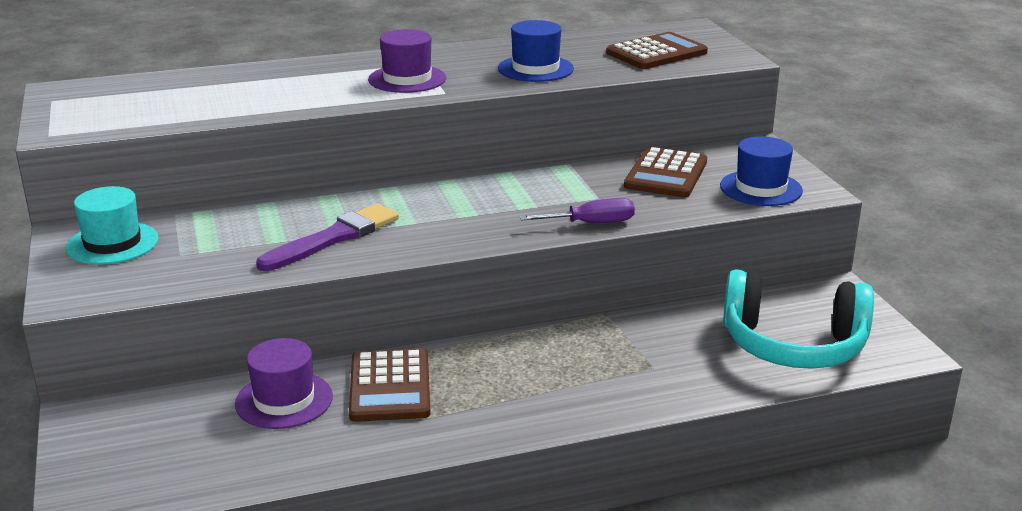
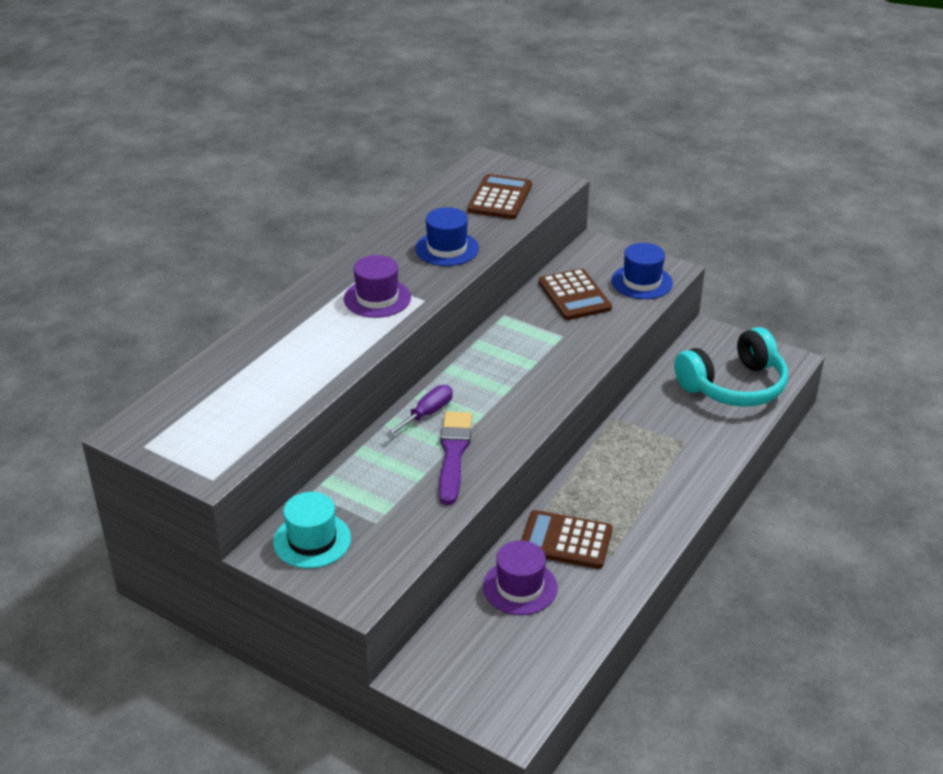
camera: 40 degrees left, 10 degrees up
(390, 386) = (566, 540): brown calculator -> brown calculator turned 150 degrees clockwise
(591, 223) = (588, 360): purple screwdriver -> purple screwdriver (427, 414)

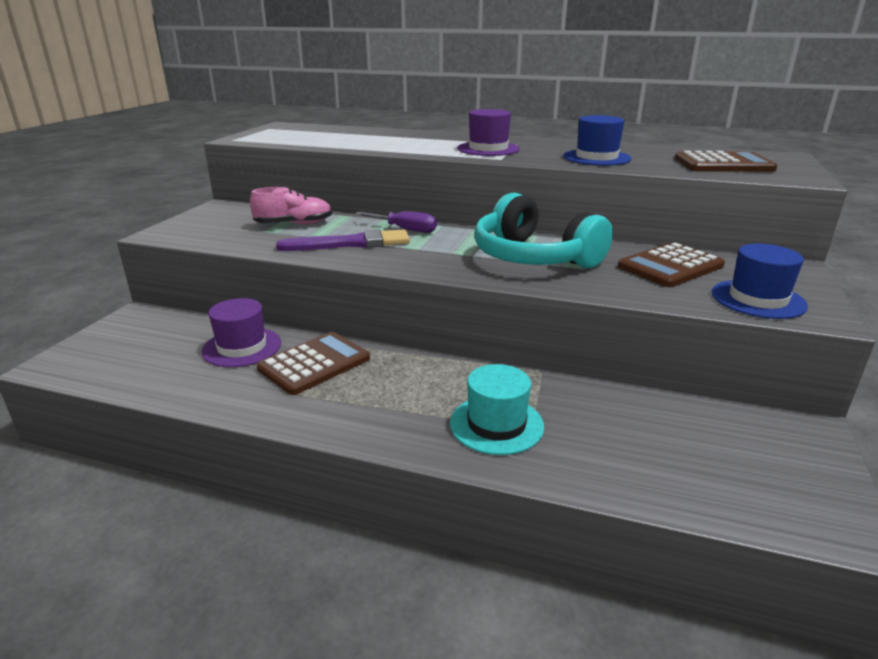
camera: 75 degrees right, 10 degrees down
(312, 540) = (231, 215): turquoise hat -> turquoise hat (496, 424)
(373, 490) = (294, 224): none -> pink shoe
(566, 540) = (314, 364): brown calculator -> brown calculator turned 45 degrees clockwise
(733, 386) = (700, 465): turquoise headphones -> turquoise headphones (534, 257)

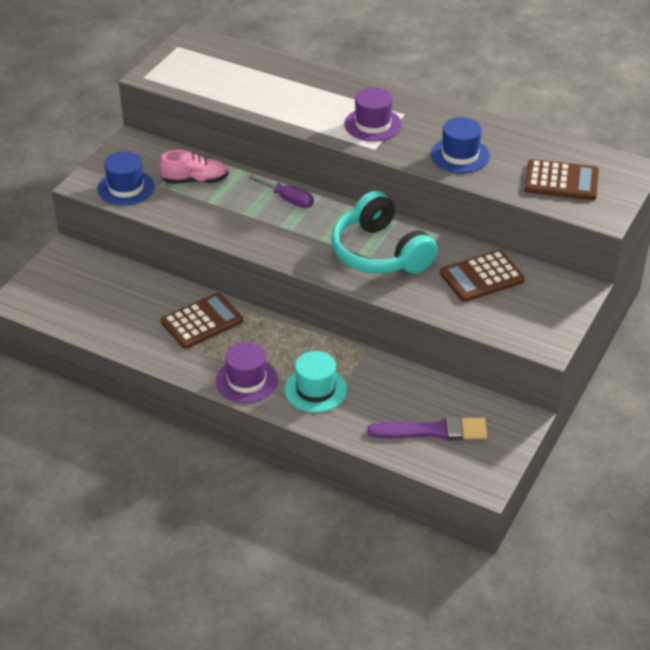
camera: 10 degrees right, 15 degrees up
(242, 347) = (149, 298): purple hat -> purple hat (246, 380)
(351, 243) = (239, 216): purple brush -> purple brush (433, 431)
(758, 299) = (518, 322): blue hat -> blue hat (126, 188)

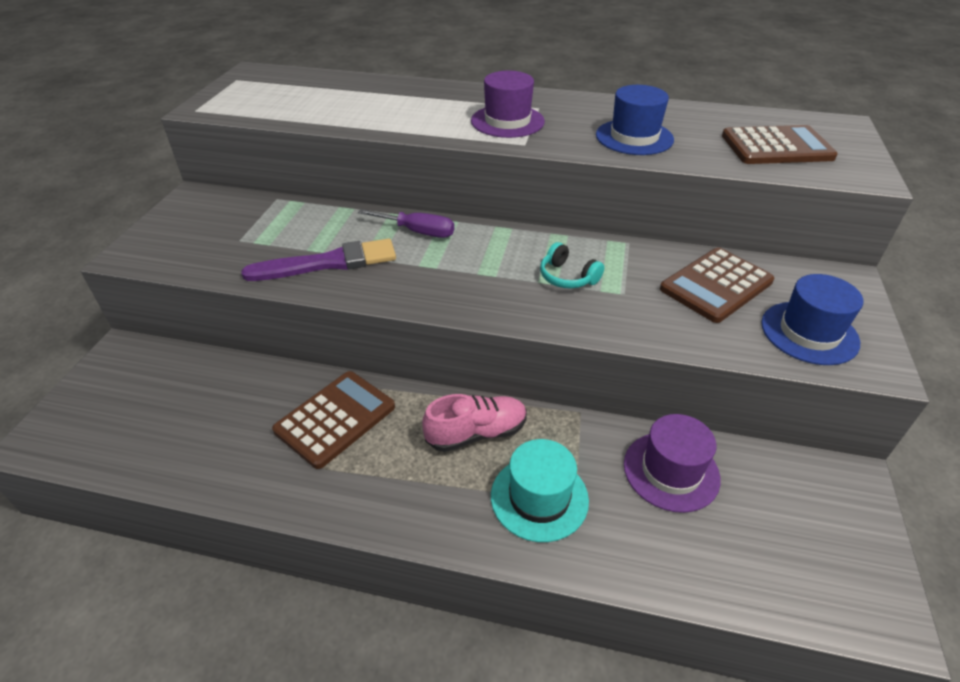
camera: 15 degrees left, 0 degrees up
(126, 188) = (191, 250): blue hat -> blue hat (809, 333)
(195, 180) = (287, 228): pink shoe -> pink shoe (476, 433)
(246, 380) = (429, 505): purple hat -> purple hat (671, 471)
(380, 253) = (567, 277): turquoise headphones -> turquoise headphones, size x0.43
(433, 431) = (746, 532): purple brush -> purple brush (329, 263)

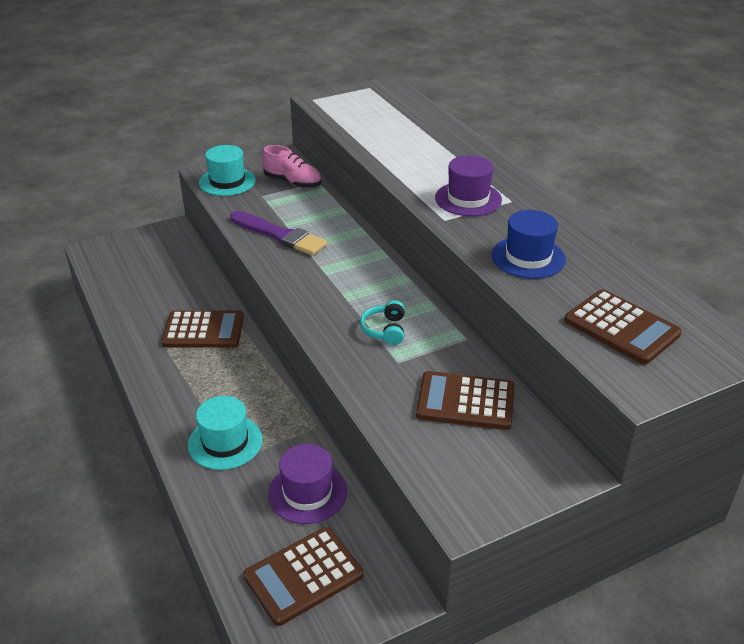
camera: 50 degrees right, 5 degrees down
(172, 249) = (227, 182): none -> turquoise hat
(418, 232) = (354, 248): purple screwdriver -> none
(476, 433) = (250, 390): pink shoe -> pink shoe (292, 182)
(788, 538) = (303, 575): none -> brown calculator
(809, 333) = (462, 469): blue hat -> none

